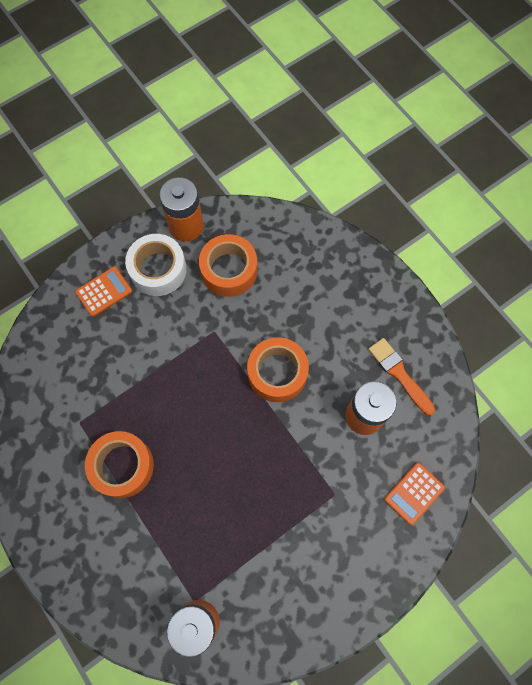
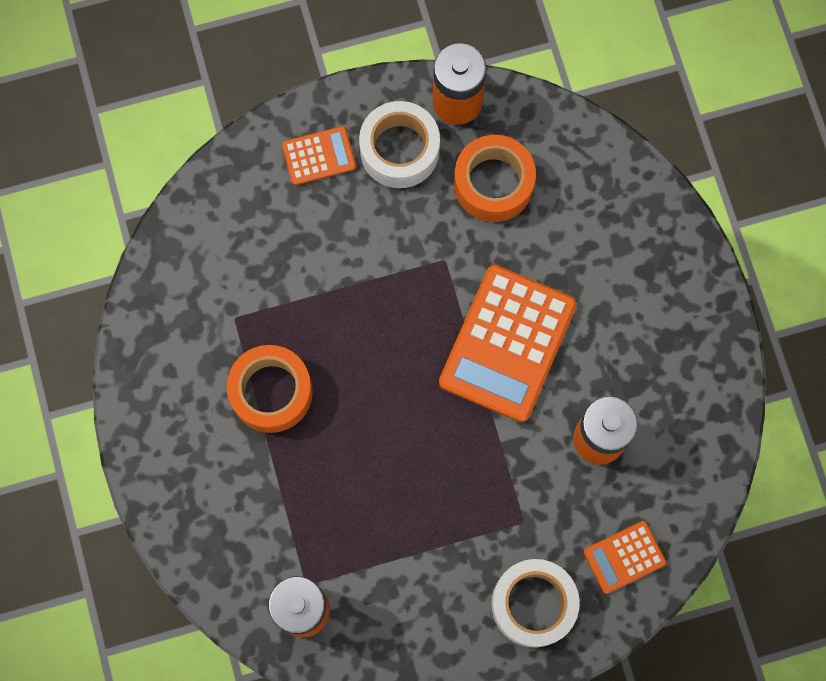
camera: 20 degrees right, 5 degrees up
(277, 373) = (507, 343): orange tape -> orange calculator
(364, 552) = (533, 604): none -> white tape
(399, 374) = (666, 401): orange brush -> none

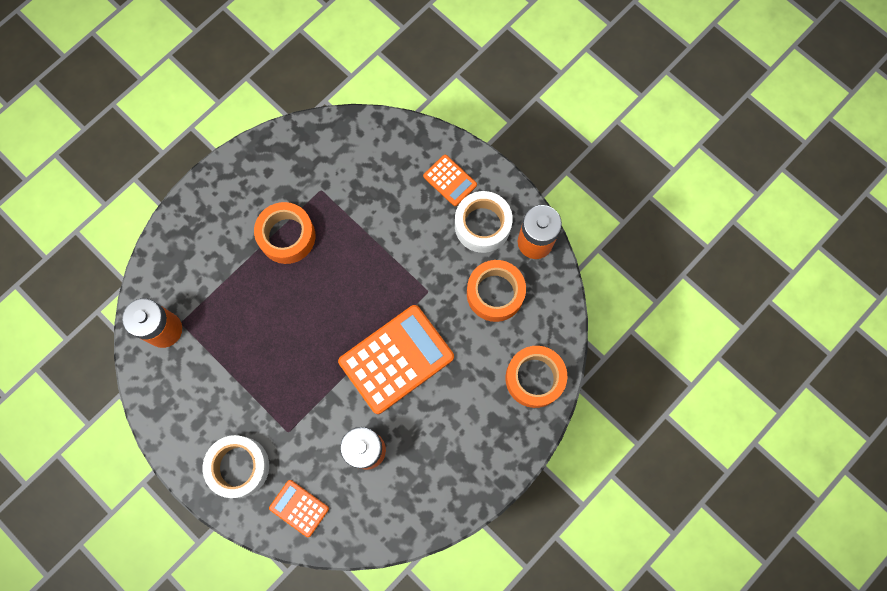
camera: 60 degrees right, 0 degrees up
(507, 343) = (396, 359): orange calculator -> orange calculator turned 150 degrees clockwise
(622, 197) = (534, 378): none -> orange tape

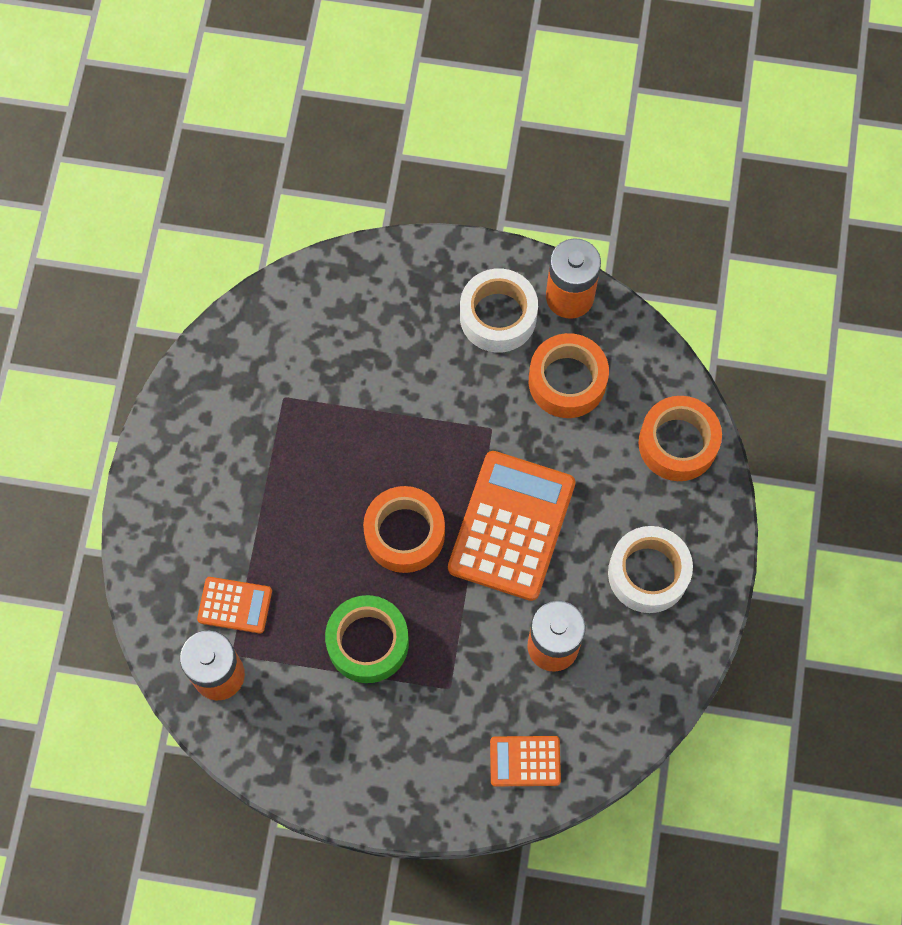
camera: 35 degrees left, 5 degrees down
(239, 467) = (423, 764): white tape -> white tape (648, 573)
(261, 370) = (368, 642): none -> green tape
(287, 236) = (284, 474): orange tape -> orange tape (404, 534)
(450, 180) = (424, 291): orange calculator -> orange calculator (235, 605)

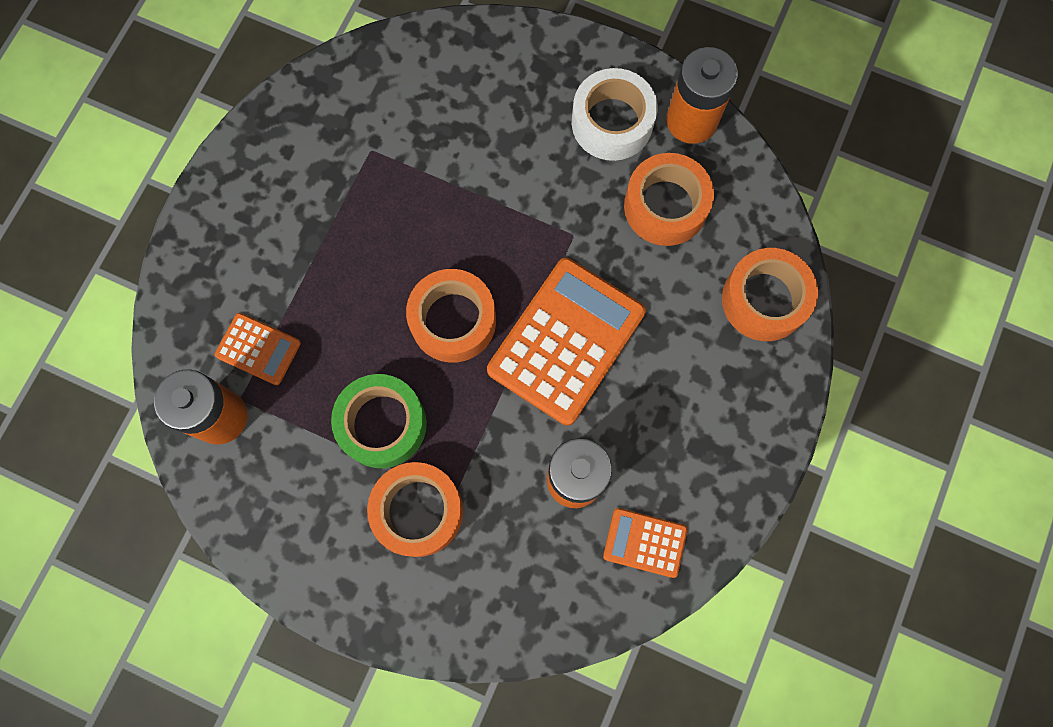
camera: 15 degrees right, 5 degrees up
(422, 710) = (418, 511): none -> orange tape
(525, 761) = (510, 595): orange calculator -> orange calculator (645, 542)
(648, 573) = (696, 429): white tape -> none

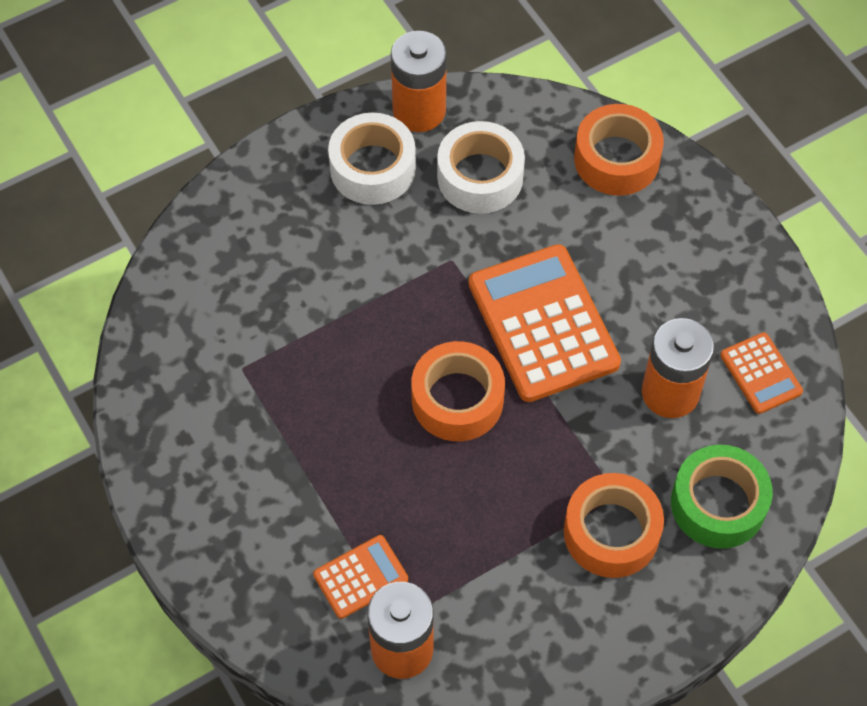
camera: 55 degrees left, 15 degrees down
(382, 424) = (511, 514): green tape -> green tape (718, 504)
(645, 542) = (761, 373): orange calculator -> orange calculator turned 75 degrees counterclockwise
(665, 206) = (480, 177): orange tape -> white tape

